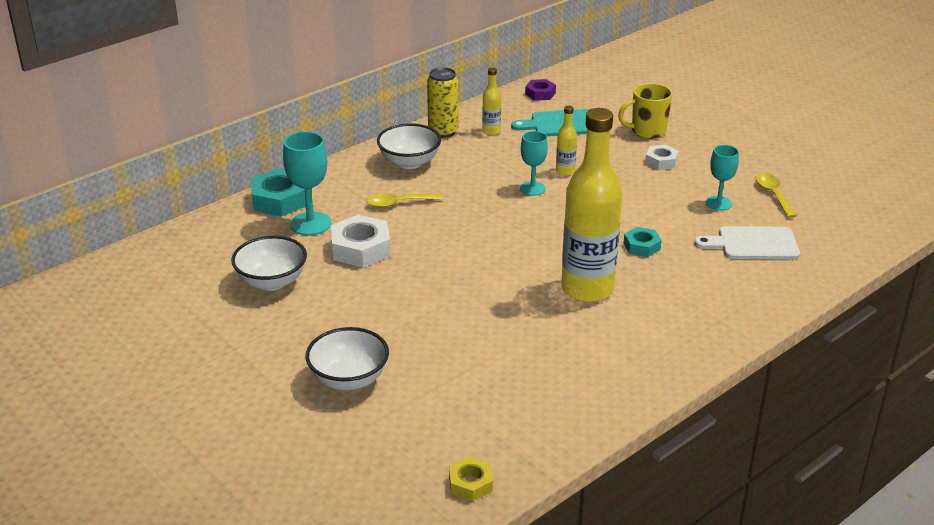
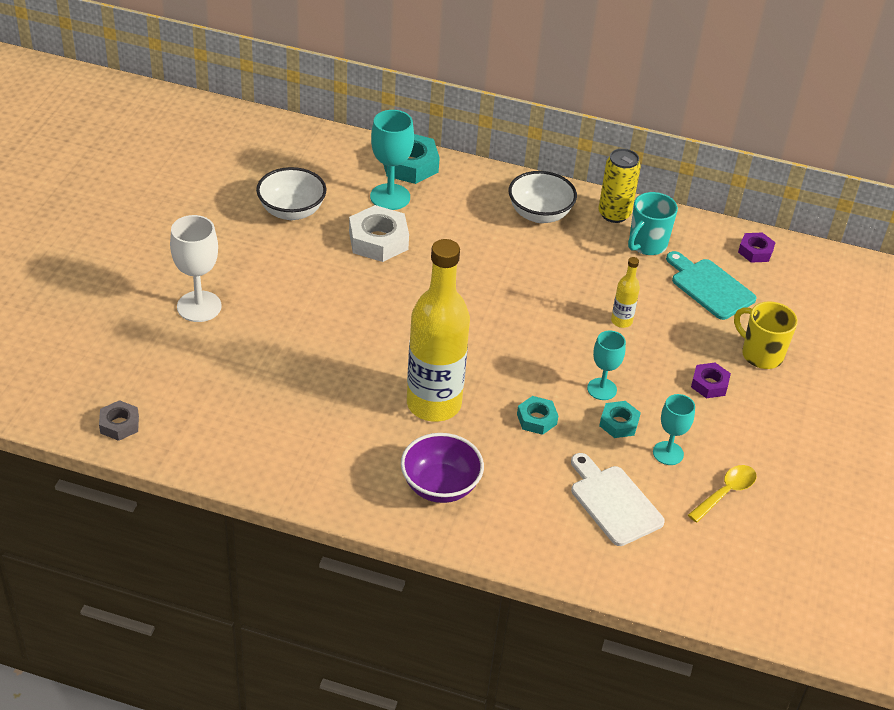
camera: 55 degrees right, 10 degrees up
(349, 379) = (199, 306): white bowl -> white goblet
(399, 203) = (466, 235): yellow spoon -> none
(470, 484) = (119, 424): yellow nut -> grey nut
(491, 131) = (646, 245): yellow bottle -> turquoise mug
(532, 188) = (570, 309): turquoise goblet -> turquoise goblet (602, 389)
(661, 161) = (709, 384): white nut -> purple nut
(673, 212) = (619, 423): none -> turquoise nut
(683, 318) = (440, 486): none -> purple bowl

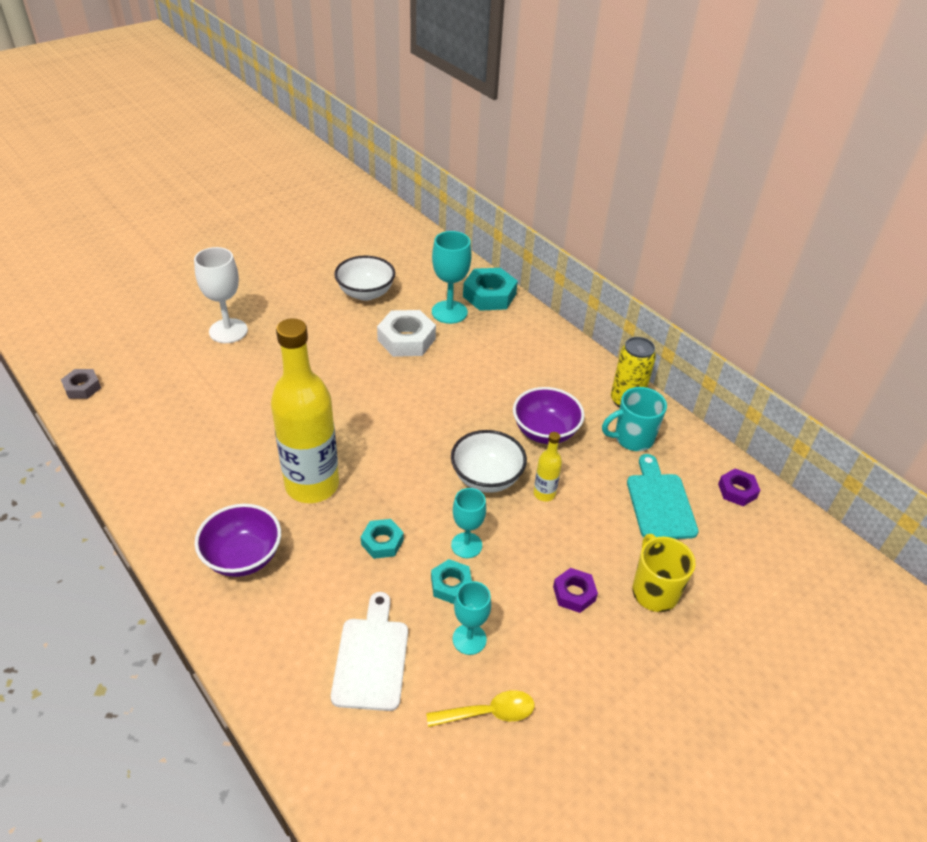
camera: 35 degrees right, 0 degrees up
(539, 214) = (558, 373): white bowl -> white bowl (486, 478)
(576, 270) = (545, 432): none -> purple bowl

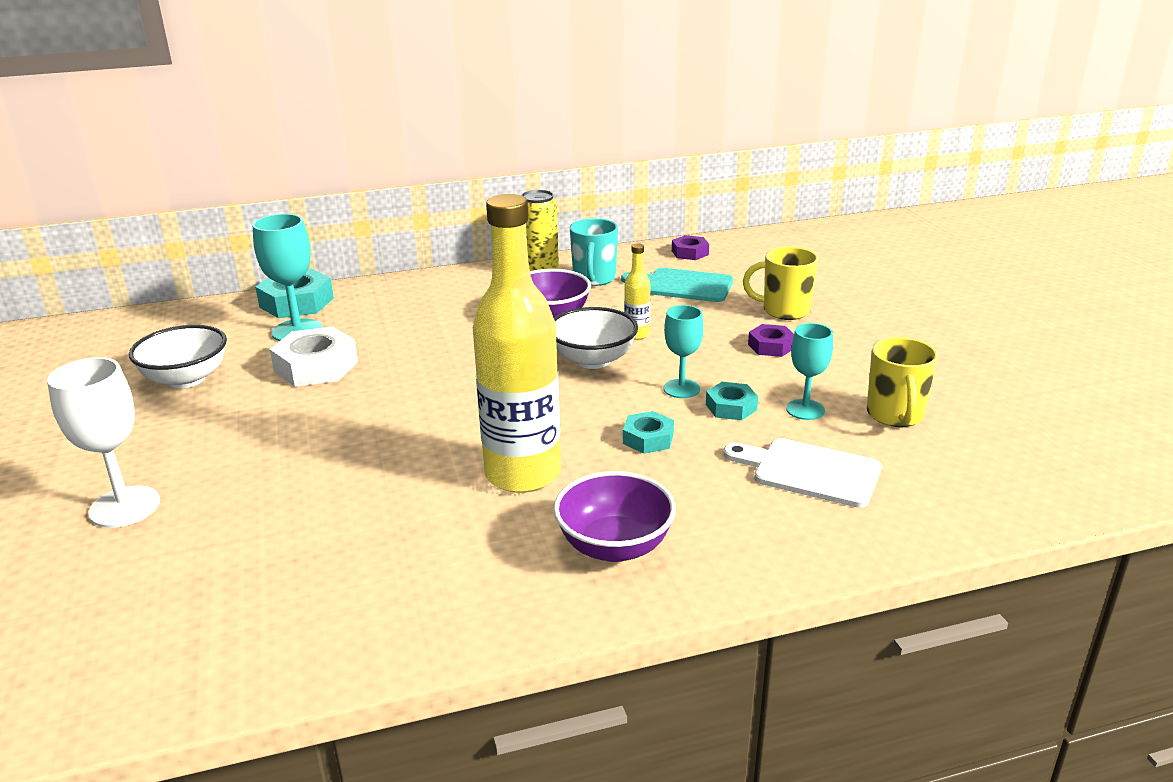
camera: 65 degrees left, 15 degrees down
(82, 387) = (86, 695): grey nut -> none
(488, 712) = (895, 415): yellow spoon -> yellow mug

